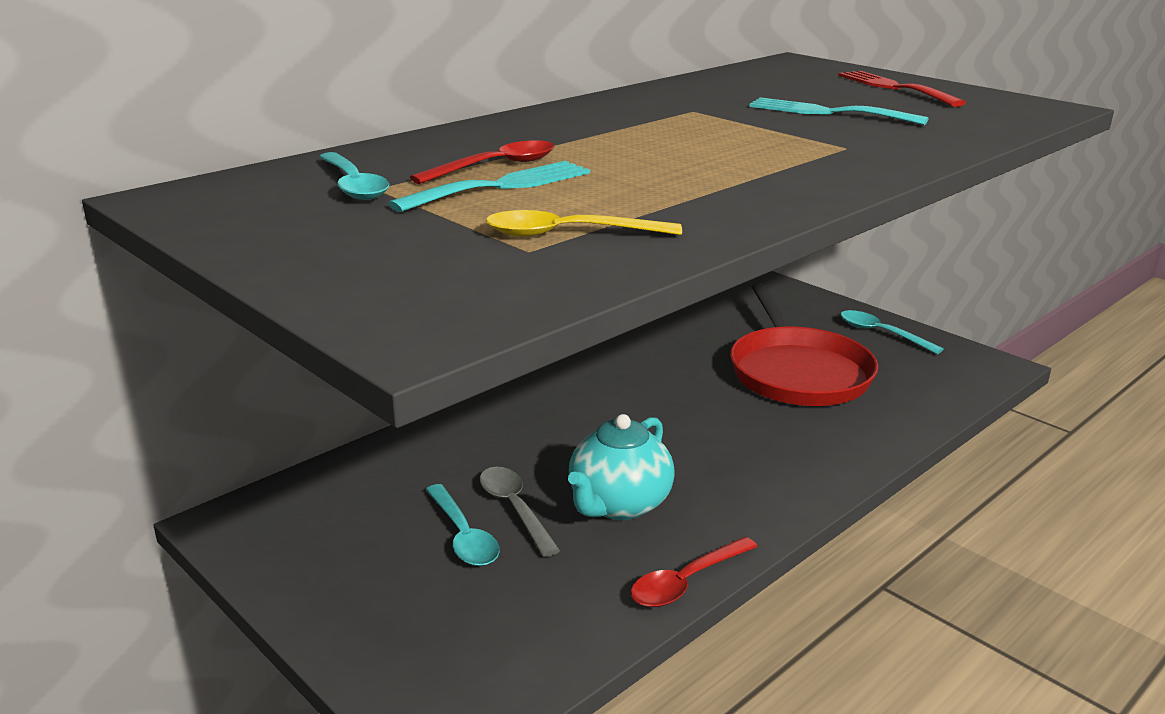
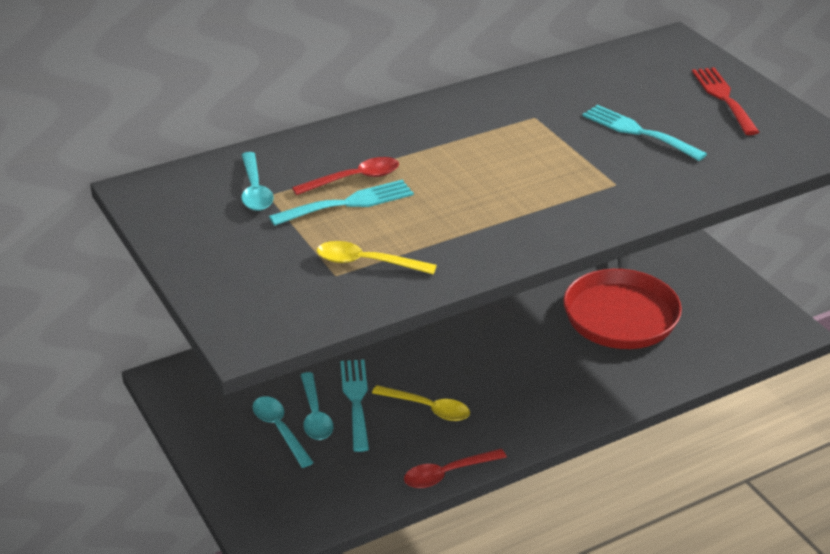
camera: 15 degrees right, 10 degrees up
(515, 509) = (356, 400): grey spoon -> turquoise fork
(618, 504) = (427, 408): turquoise teapot -> yellow spoon
(881, 333) = (715, 282): turquoise spoon -> turquoise spoon (279, 430)

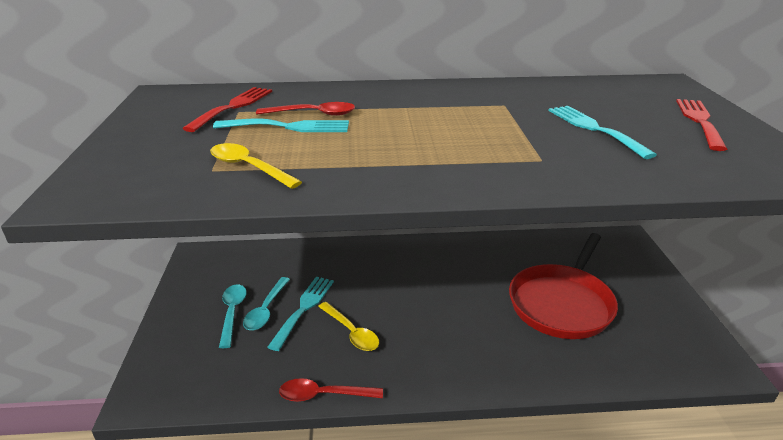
camera: 25 degrees right, 5 degrees down
(255, 190) = (233, 107): turquoise spoon -> red fork

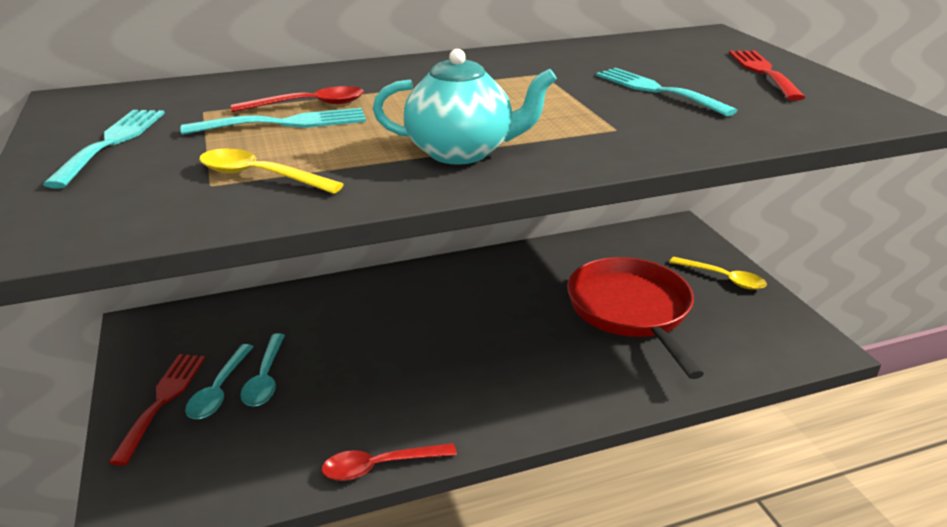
camera: 15 degrees left, 0 degrees up
(232, 313) = (219, 390): turquoise spoon -> turquoise spoon turned 150 degrees counterclockwise
(233, 107) = (192, 106): red fork -> red fork (163, 400)
(304, 308) = (316, 368): turquoise fork -> turquoise fork (112, 142)
(351, 332) = (389, 386): yellow spoon -> yellow spoon (723, 278)
(406, 165) = (462, 152): none -> turquoise teapot
(562, 303) = (631, 310): red pan -> red pan turned 150 degrees clockwise

